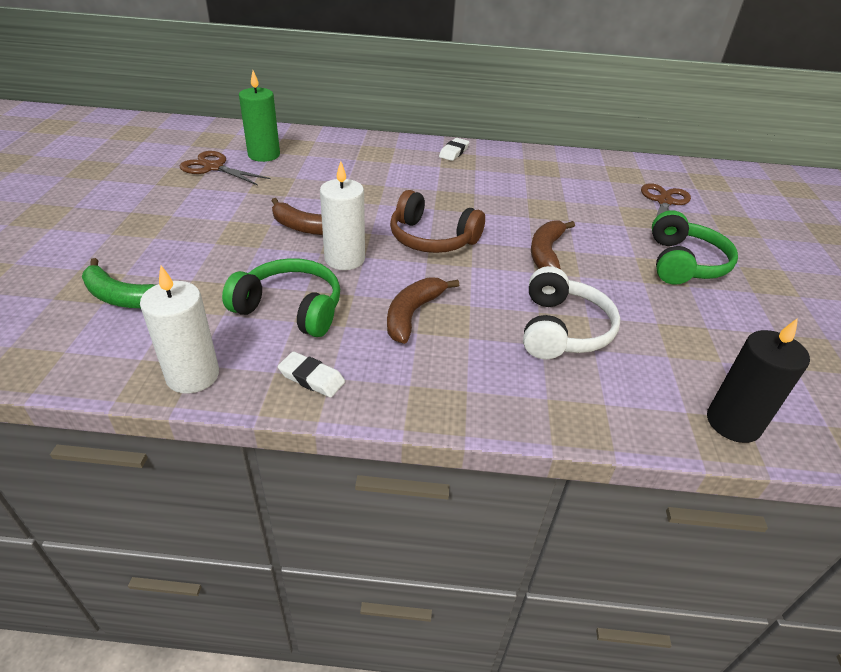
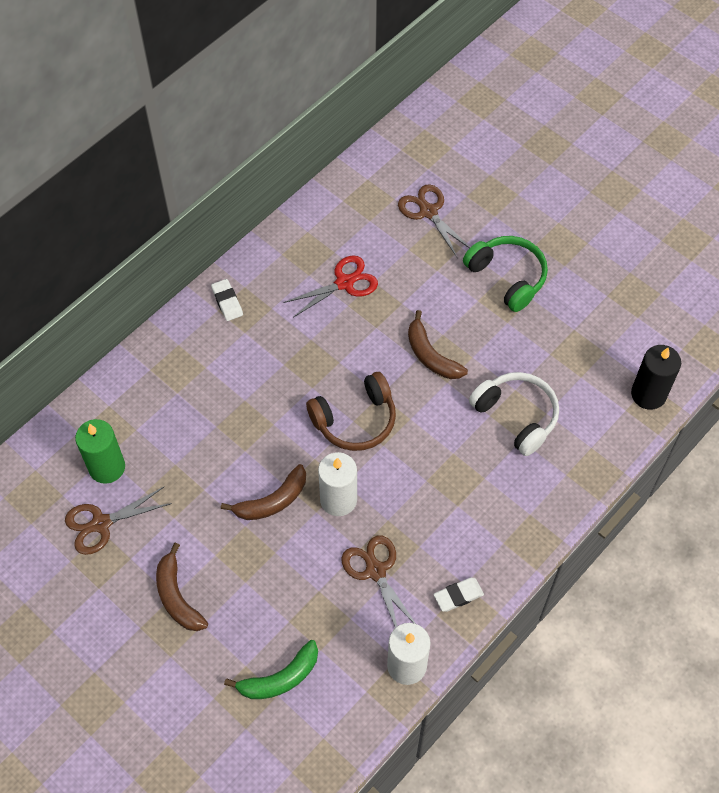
camera: 50 degrees left, 20 degrees up
(290, 309) = (375, 570): green headphones -> brown scissors
(412, 314) = (437, 496): brown banana -> brown banana (177, 597)
(543, 189) = (344, 283): none -> red scissors

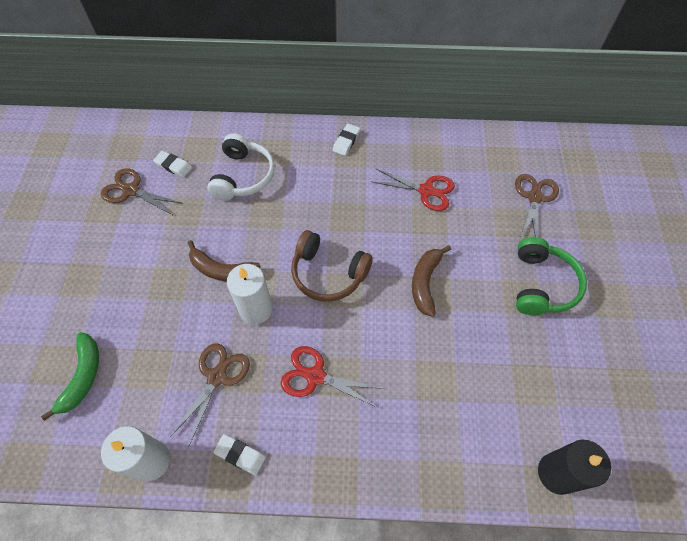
camera: 50 degrees right, 0 degrees up
(107, 467) = (173, 166): green candle -> white eraser
(177, 597) = (106, 267): brown banana -> none
(280, 678) = (83, 376): green banana -> green banana turned 105 degrees counterclockwise
(440, 497) = (315, 376): none -> red scissors
(516, 416) = (434, 380): white headphones -> white headphones (243, 176)

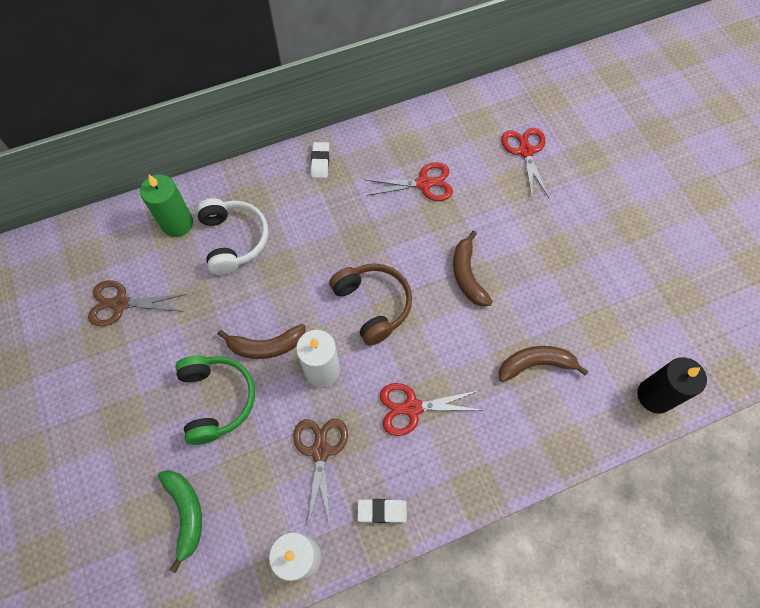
camera: 25 degrees left, 5 degrees up
(173, 166) = (152, 258): white eraser -> none
(207, 147) = (177, 223): none -> green candle
(328, 273) = (373, 305): brown headphones -> brown headphones turned 120 degrees counterclockwise
(450, 389) = (535, 364): none -> brown banana
(534, 197) = (525, 151): brown scissors -> red scissors
(542, 284) = (569, 233): green headphones -> green headphones (217, 400)

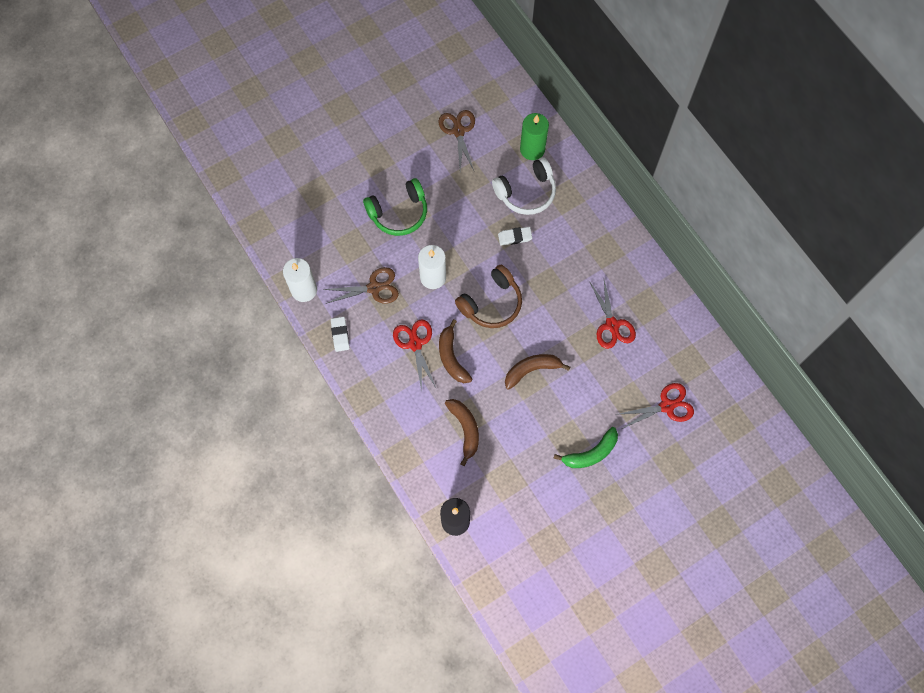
camera: 80 degrees right, 5 degrees up
(186, 513) = (321, 214): green banana -> green banana (591, 453)
(266, 346) = (444, 236): brown banana -> brown banana (451, 357)
(320, 162) = (614, 239): white eraser -> white eraser (515, 237)

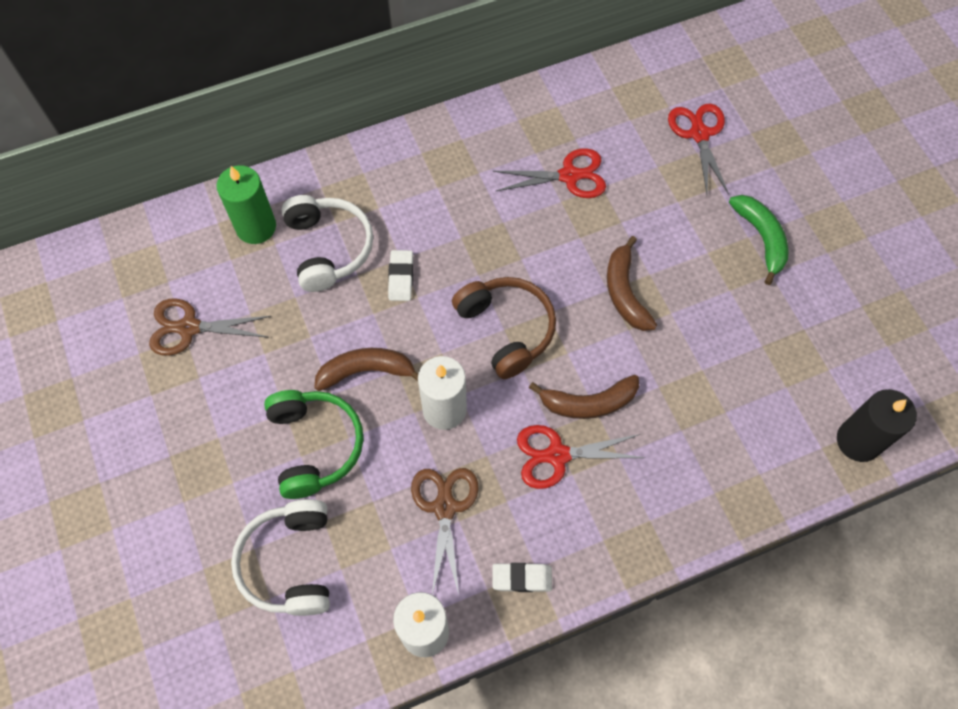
camera: 80 degrees left, 5 degrees down
(331, 215) = (290, 563): none -> white headphones
(465, 429) = (710, 402): brown banana -> brown banana (366, 371)

